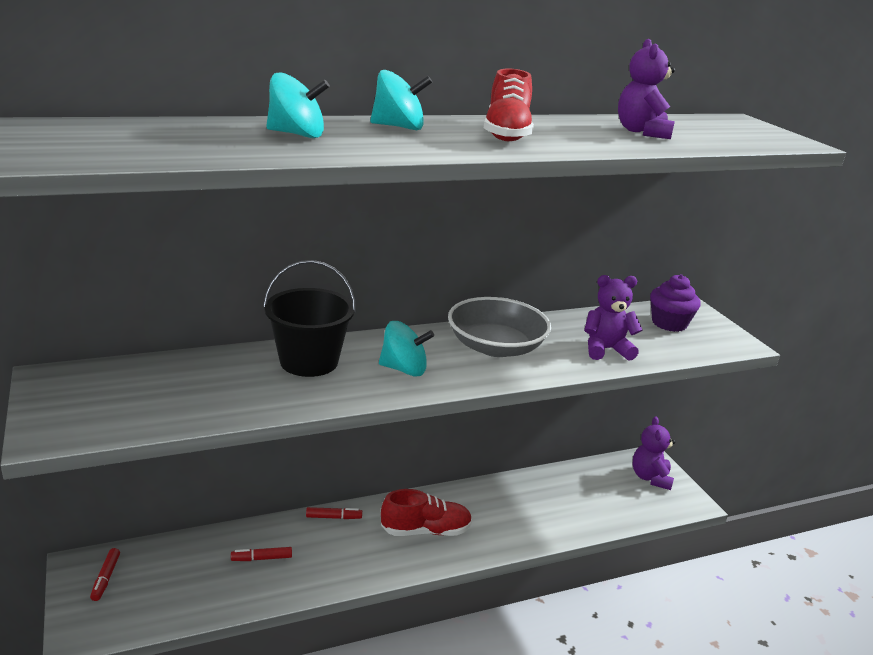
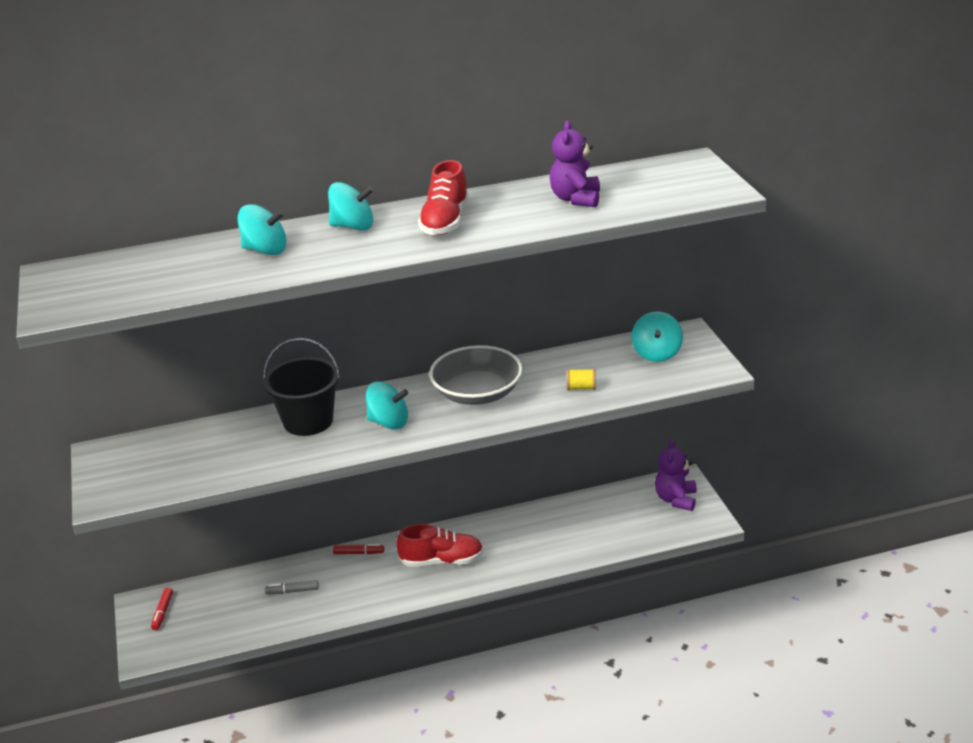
camera: 10 degrees right, 5 degrees up
(261, 558) = (292, 591): red marker -> grey marker
(606, 349) = (581, 388): purple teddy bear -> yellow spool
(669, 323) = (656, 353): purple cupcake -> turquoise spinning top

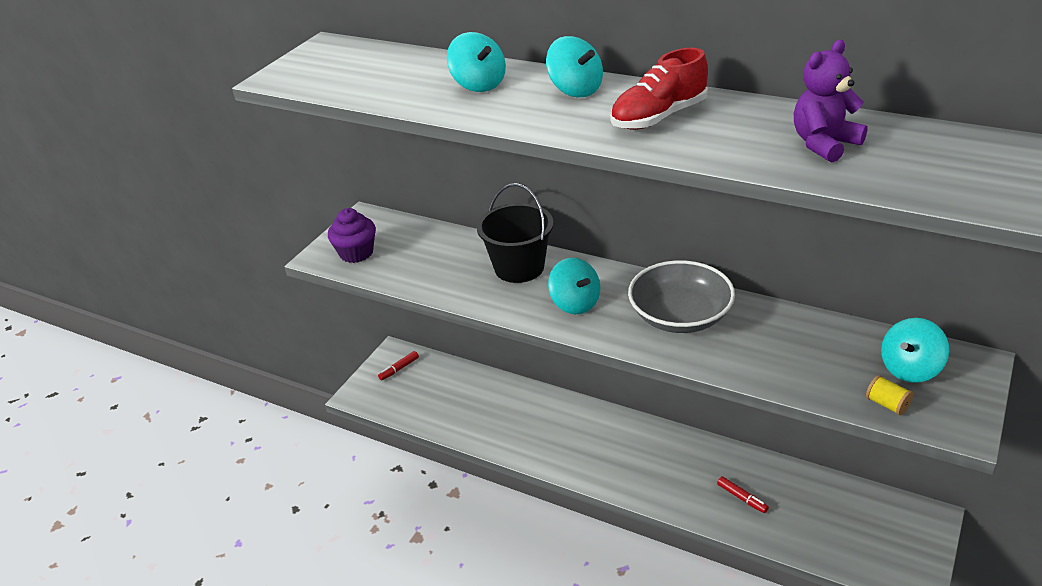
camera: 45 degrees right, 5 degrees up
(136, 480) = (356, 253): none -> purple cupcake
(292, 591) = (492, 408): grey marker -> none
(359, 553) = (569, 405): red marker -> red marker (742, 498)
(441, 561) = (623, 454): red shoe -> none
(581, 388) = (783, 364): yellow spool -> yellow spool (887, 404)
(676, 499) = (901, 534): purple teddy bear -> none

